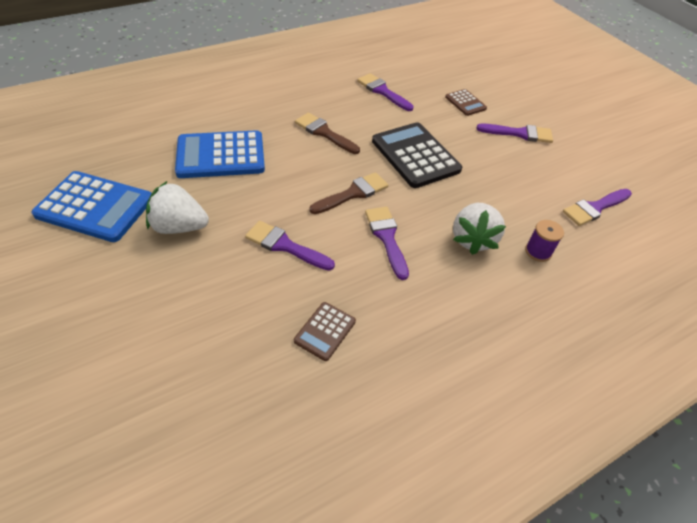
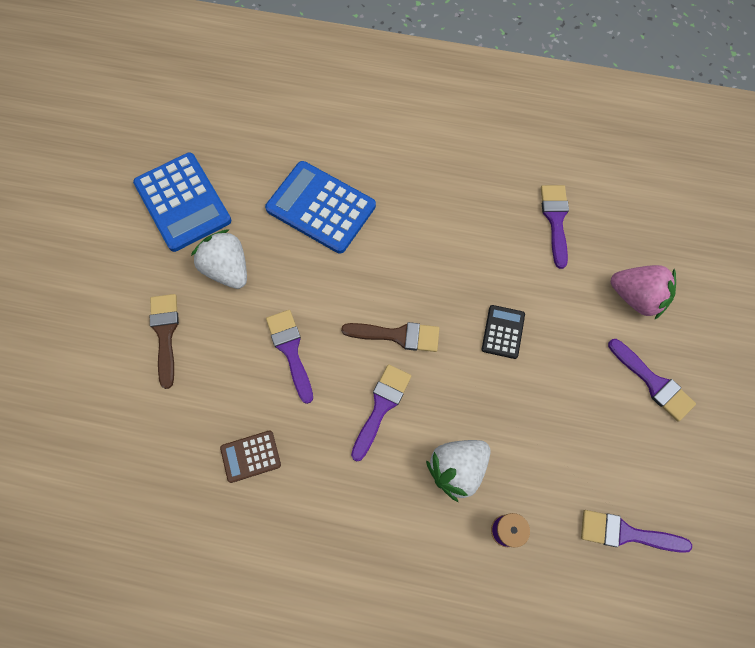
camera: 45 degrees right, 20 degrees up
(324, 133) = (439, 240): brown brush -> brown brush (165, 334)
(415, 155) = (503, 332): black calculator -> black calculator, size x0.50
(465, 103) = (636, 297): brown calculator -> pink strawberry

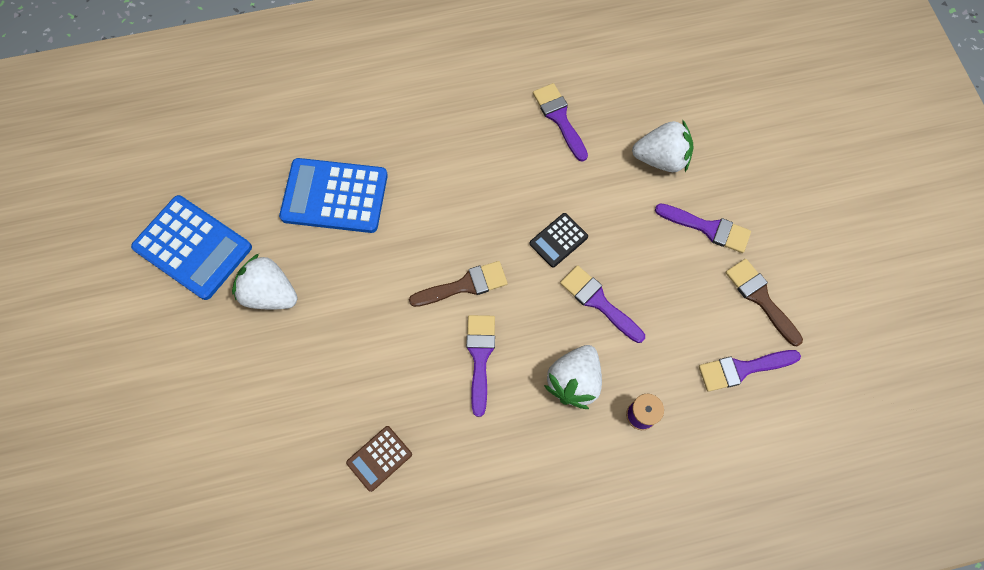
camera: 25 degrees left, 0 degrees up
(165, 334) = (238, 382): brown brush -> brown brush (760, 298)
(290, 350) = (370, 343): purple brush -> purple brush (598, 302)
(503, 332) = (558, 240): black calculator -> black calculator turned 120 degrees counterclockwise
(636, 297) = (661, 159): pink strawberry -> white strawberry

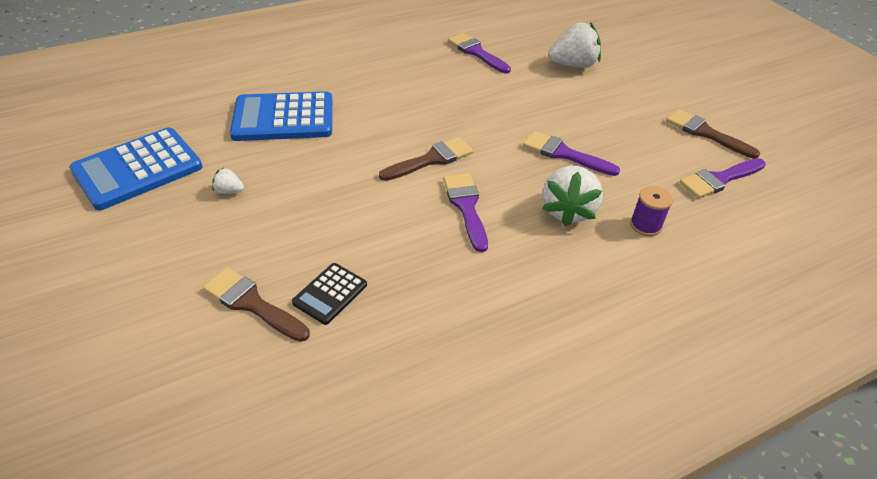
camera: 15 degrees left, 25 degrees down
(193, 247) = (138, 169): blue calculator -> blue calculator turned 120 degrees clockwise
(270, 293) = (229, 191): white strawberry -> white strawberry, size x0.46
(272, 434) = (252, 303): none -> brown brush
(379, 458) = (384, 304): brown calculator -> none
(558, 240) = (508, 120): black calculator -> black calculator (330, 294)
(708, 228) = (635, 98): purple brush -> none

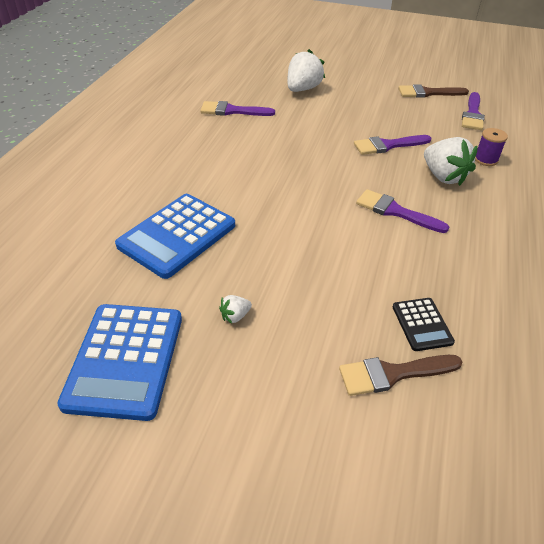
camera: 45 degrees left, 0 degrees up
(431, 159) = (327, 197): brown brush -> none

